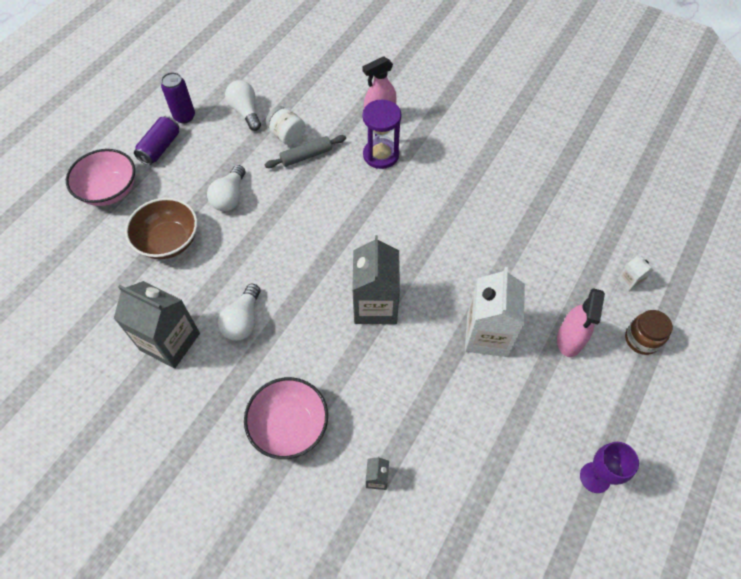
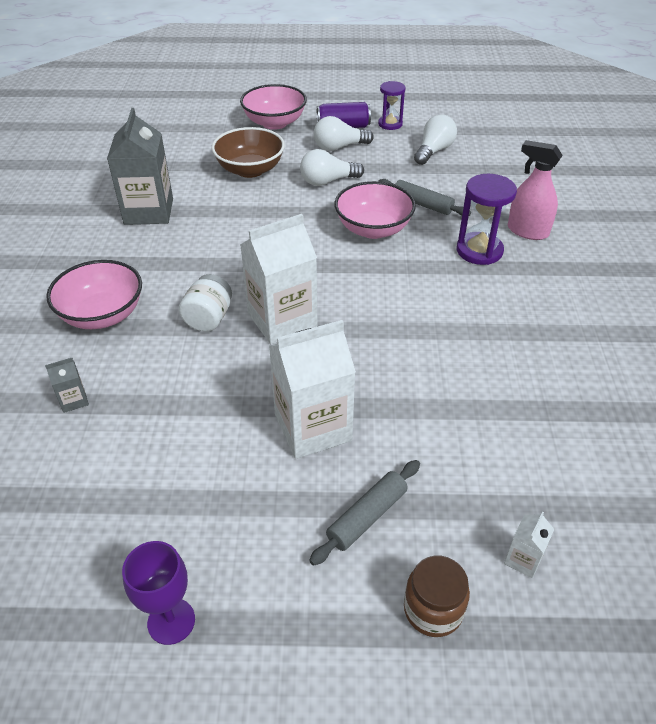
camera: 60 degrees right, 15 degrees down
(184, 116) = (390, 124): purple can -> purple hourglass
(243, 321) = (199, 242): white light bulb -> white light bulb (339, 147)
(287, 135) = (434, 184): white jar -> white jar (208, 318)
(313, 200) = (373, 229): none -> pink bowl
(375, 305) = (282, 320): grey carton -> white carton
(569, 340) = (367, 517): pink spray bottle -> grey rolling pin

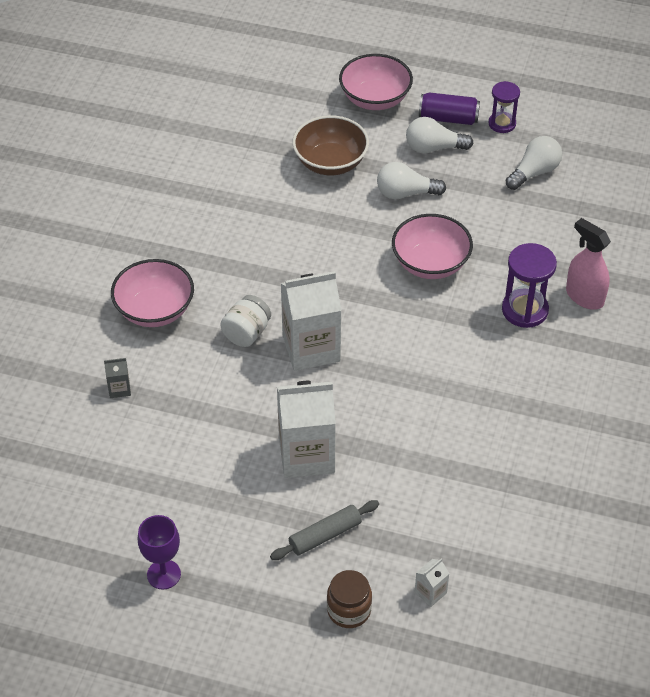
camera: 15 degrees right, 5 degrees up
(149, 211) = (217, 199): grey carton -> none
(422, 204) = (492, 242): grey rolling pin -> none

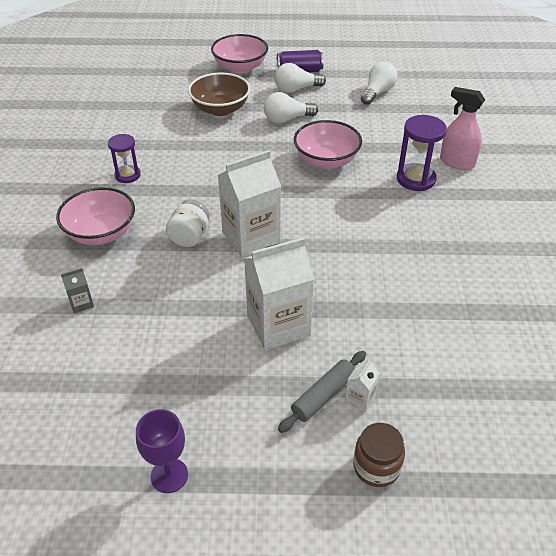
camera: 15 degrees left, 5 degrees down
(430, 592) = (448, 428): white carton -> white carton (360, 398)
(502, 124) = (340, 68): purple hourglass -> purple hourglass (127, 175)

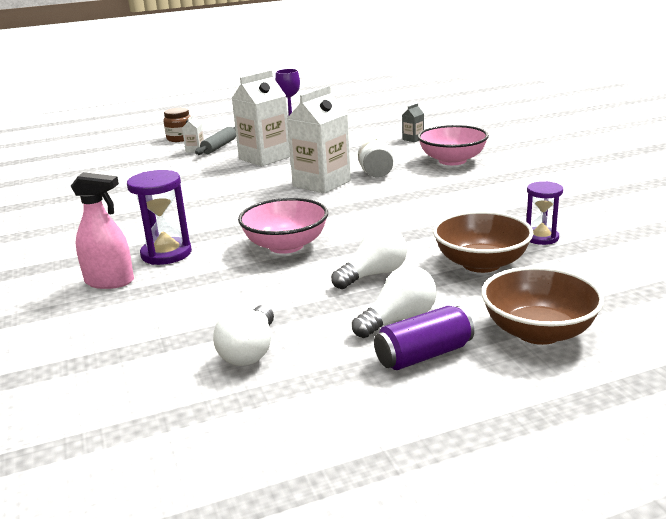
camera: 160 degrees right, 20 degrees down
(127, 175) = (490, 189): purple hourglass -> purple hourglass (541, 238)
(240, 67) = (538, 332): pink bowl -> brown bowl

